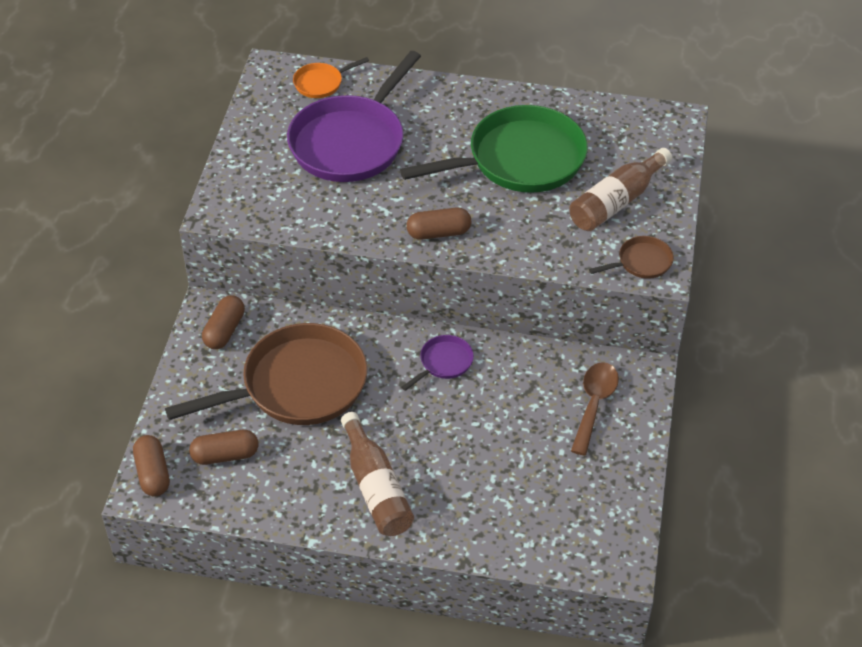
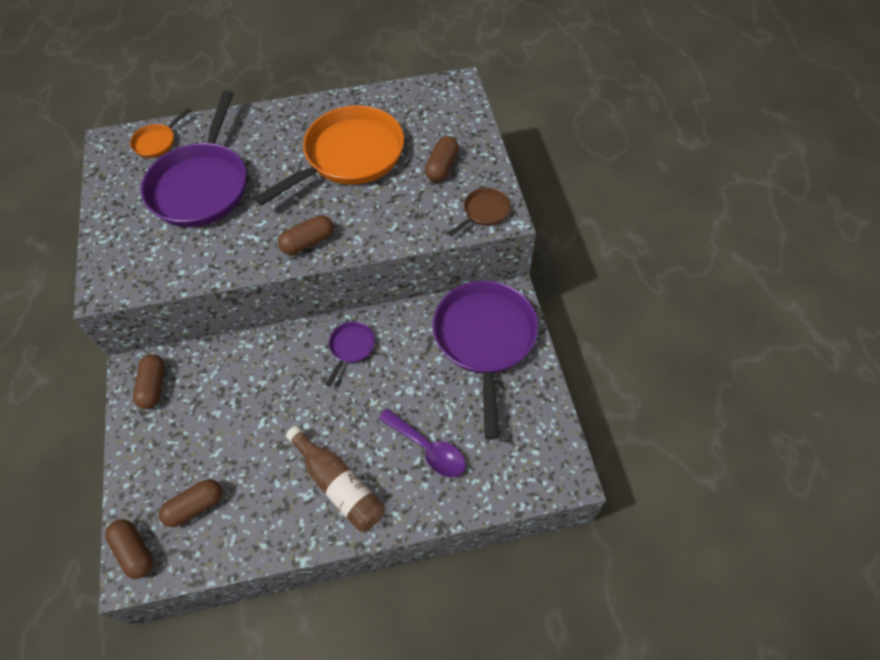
camera: 20 degrees left, 10 degrees up
(296, 385) = (235, 414): brown pan -> none
(483, 487) = (427, 448): none -> purple spoon
(519, 160) = (349, 157): green pan -> orange pan
(594, 404) = (484, 340): brown spoon -> purple pan
(616, 202) = (442, 167): brown bottle -> brown capsule

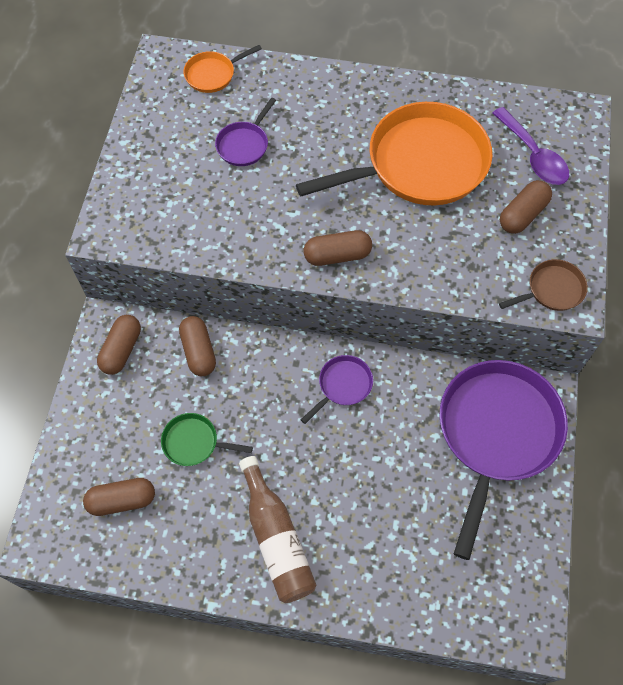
camera: 20 degrees right, 5 degrees up
(134, 551) = (48, 524): brown capsule -> brown capsule (198, 351)
(202, 185) = (244, 144): purple pan -> purple pan, size x0.44
(242, 436) = (194, 442): none -> green pan
(427, 448) = (386, 536): purple spoon -> purple spoon (533, 155)

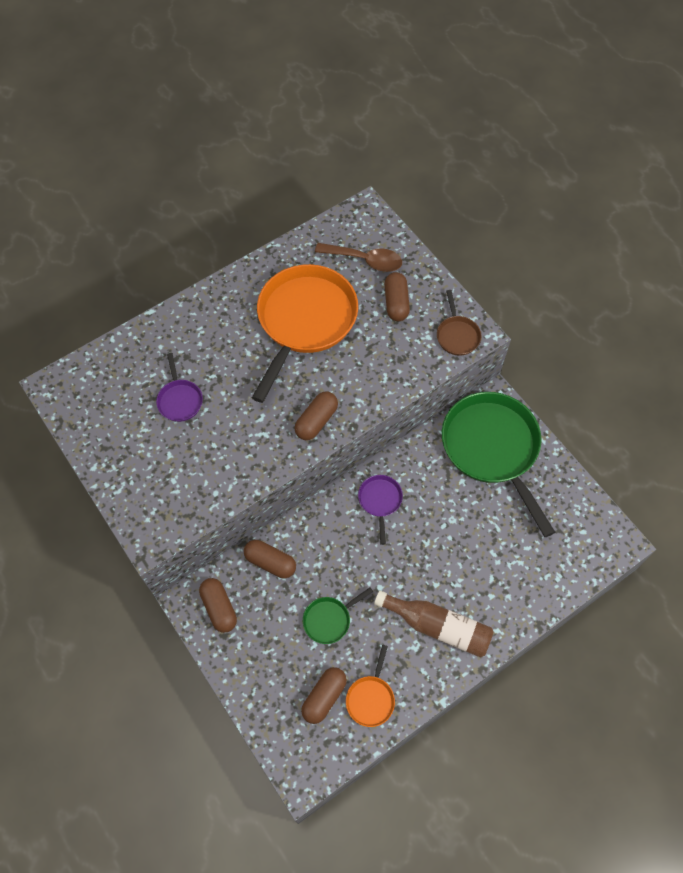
camera: 45 degrees left, 0 degrees up
(213, 74) = (104, 369): orange pan -> orange pan (371, 698)
(496, 434) = (493, 449): purple pan -> green pan
(533, 155) = (364, 260): purple spoon -> brown spoon
(551, 290) = (457, 335): brown pan -> brown pan turned 150 degrees clockwise

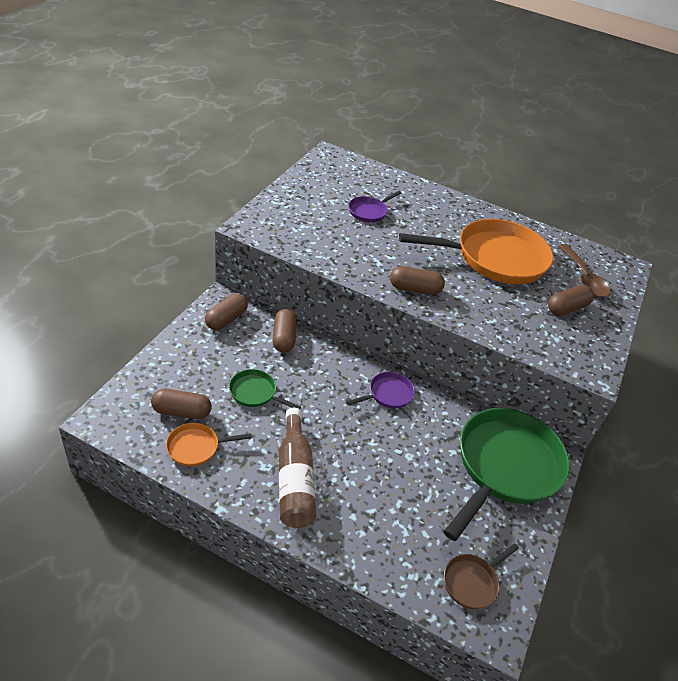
camera: 55 degrees right, 20 degrees down
(457, 335) = (578, 359): brown pan -> brown pan (472, 582)

